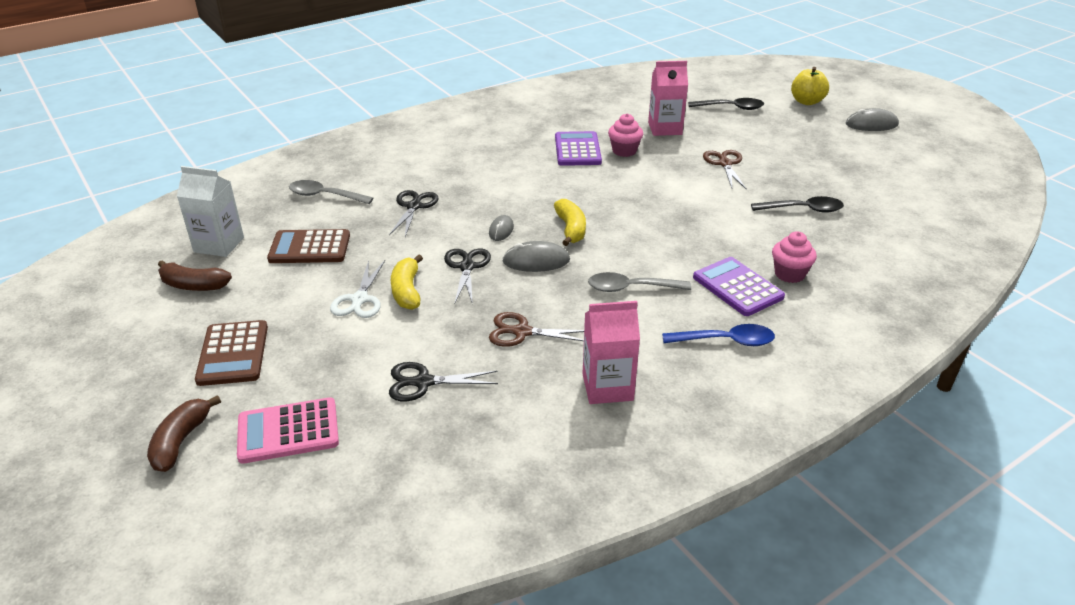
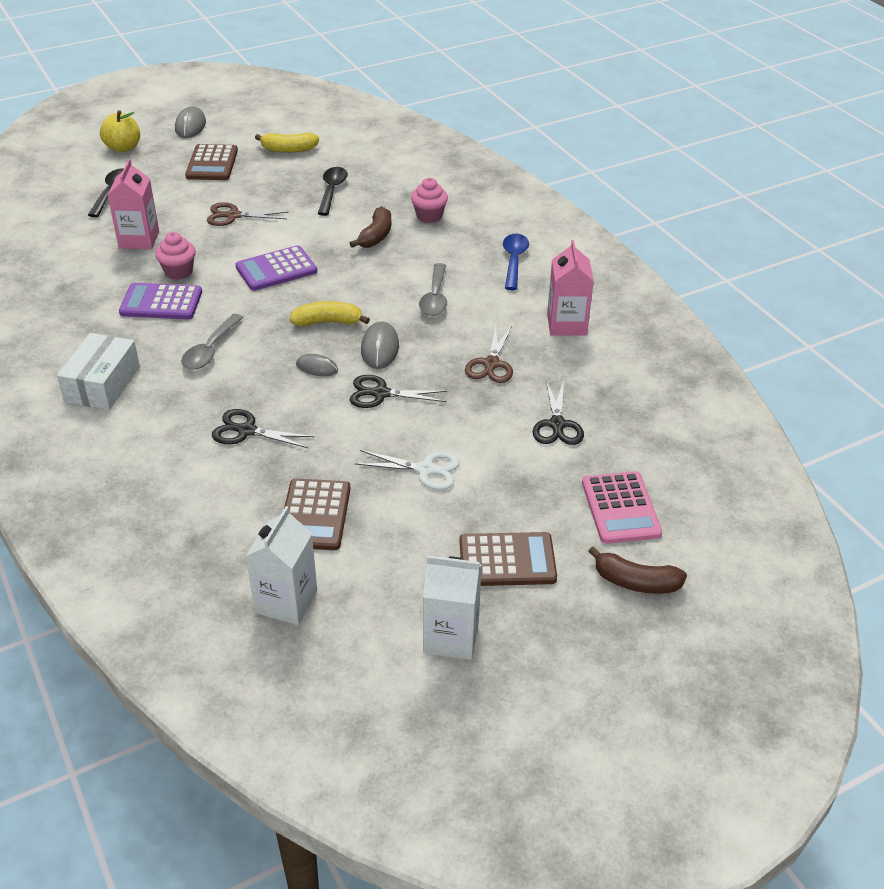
camera: 85 degrees left, 5 degrees up
(154, 326) = (451, 637): none -> white carton
(194, 285) = (374, 613): brown banana -> brown banana (376, 236)
(324, 196) = (193, 509): grey spoon -> grey spoon (210, 350)
(407, 291) = (416, 435): yellow banana -> yellow banana (289, 149)
(468, 142) = (102, 384): none -> white box
(737, 287) = (443, 243): purple calculator -> purple calculator (276, 269)
(810, 143) = (212, 163): none -> brown calculator

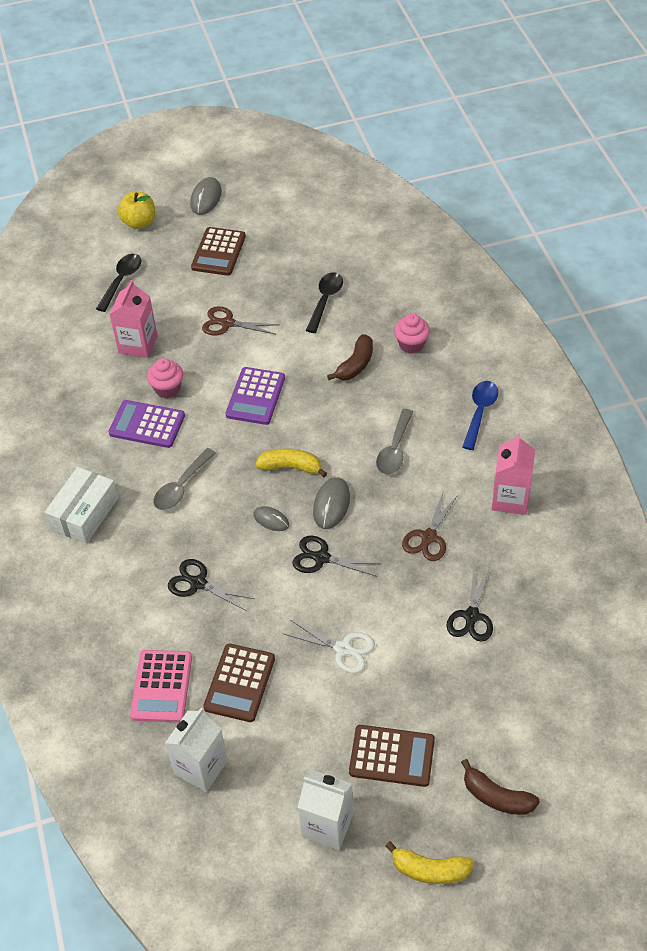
camera: 15 degrees right, 10 degrees up
(276, 269) = (255, 396): purple calculator -> purple calculator turned 60 degrees counterclockwise
(289, 149) = (294, 240): yellow banana -> yellow banana (430, 870)
(620, 508) = (504, 717): pink calculator -> pink calculator (162, 686)

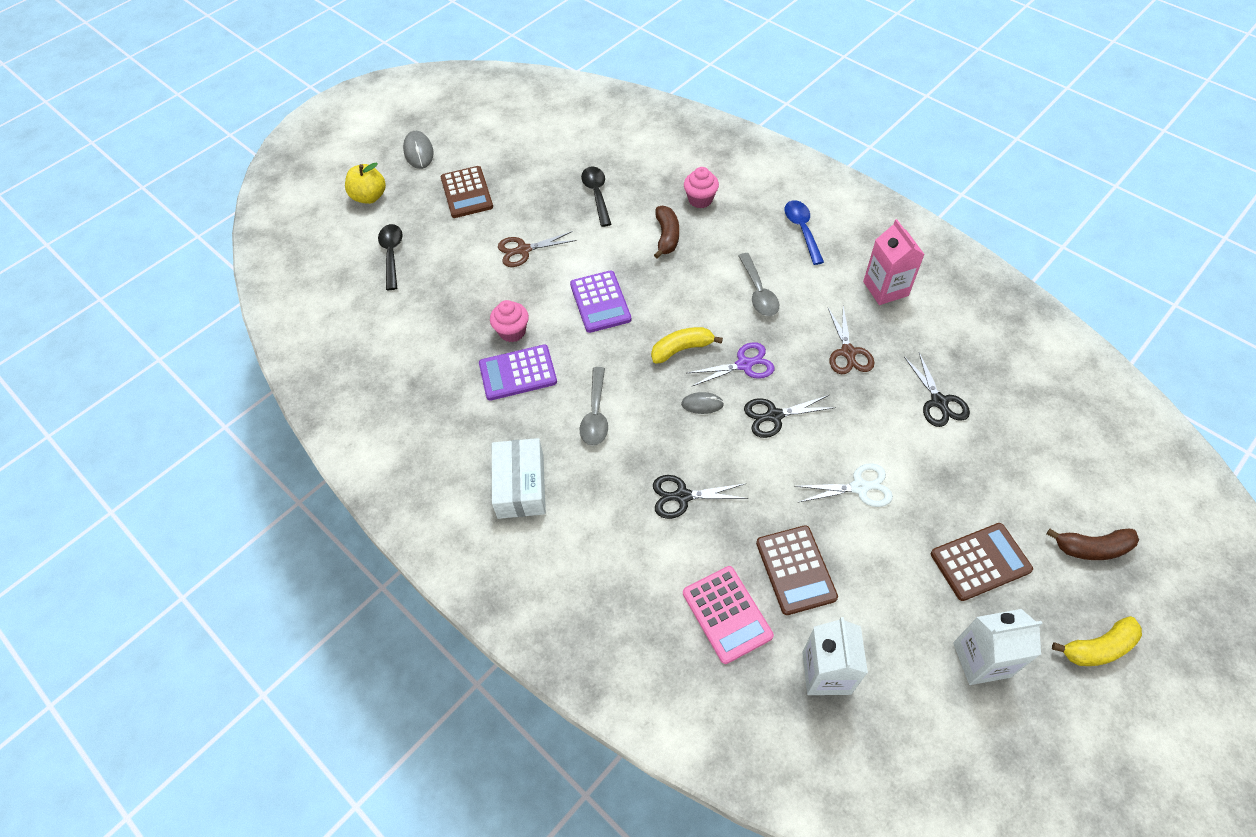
camera: 30 degrees left, 5 degrees up
(138, 344) = (452, 304): pink carton -> none
(331, 504) = (744, 365): grey mouse -> purple scissors

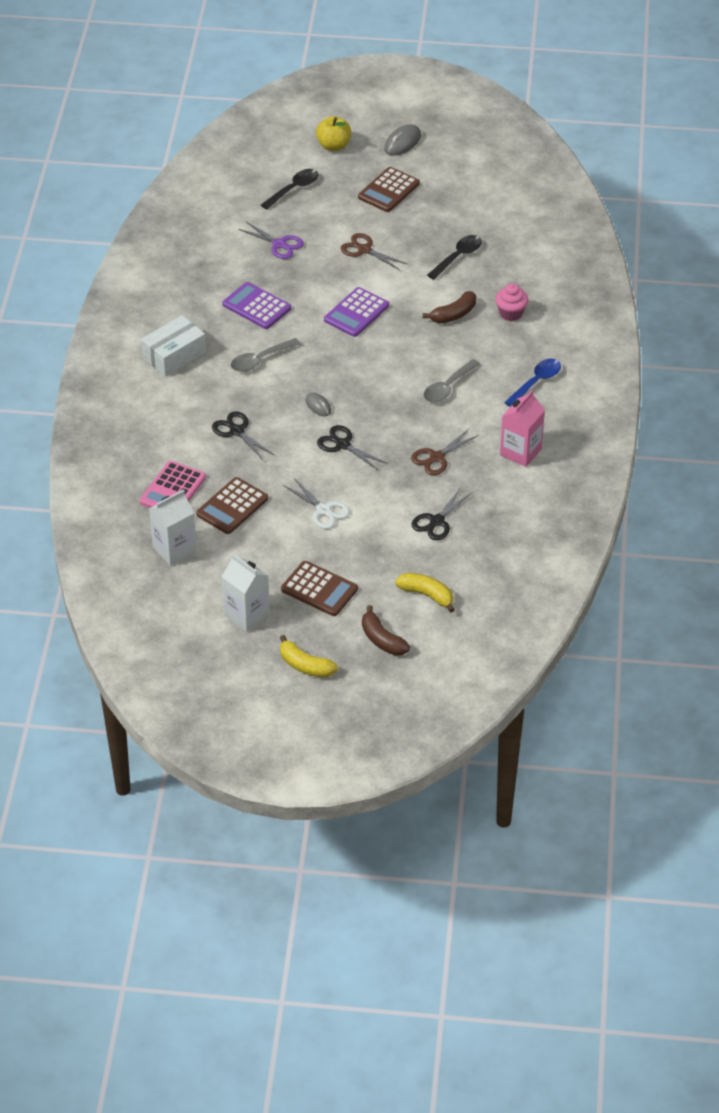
camera: 50 degrees right, 10 degrees down
(512, 332) = (287, 285): pink cupcake -> none
(681, 349) = (355, 373): yellow banana -> yellow banana (427, 595)
(744, 365) = (372, 410): purple scissors -> purple scissors (279, 244)

